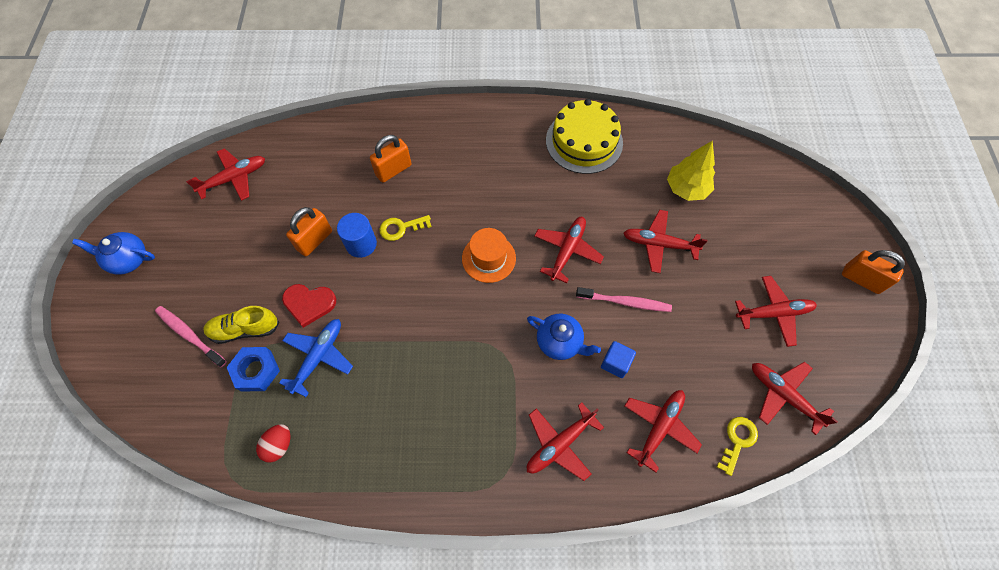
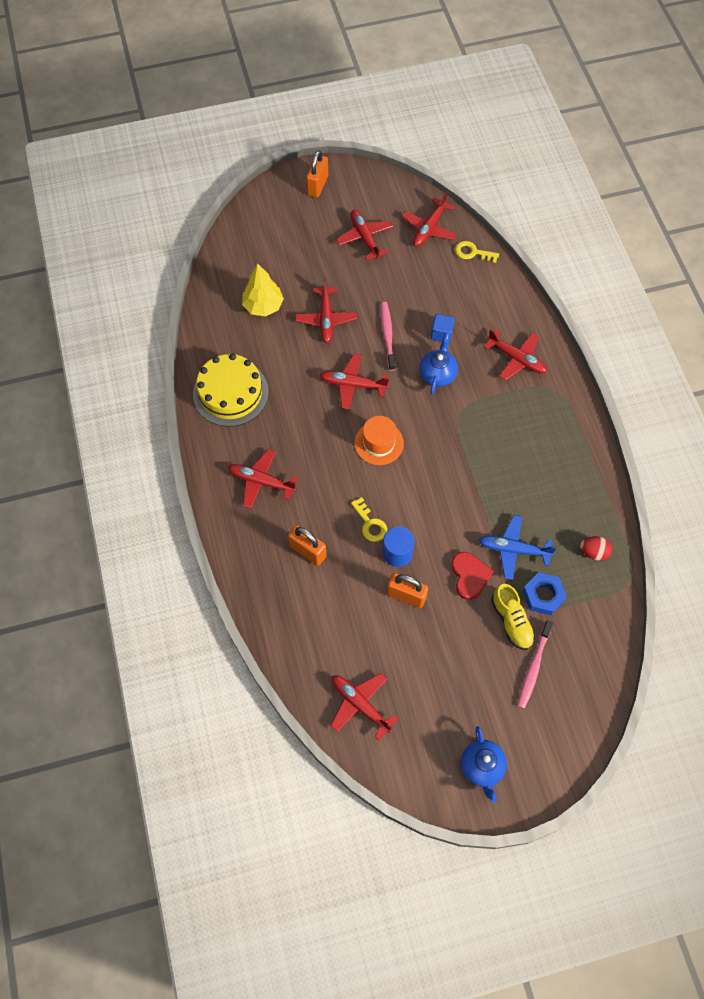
camera: 105 degrees left, 0 degrees up
(659, 427) = (481, 299): red plane -> red plane (261, 481)

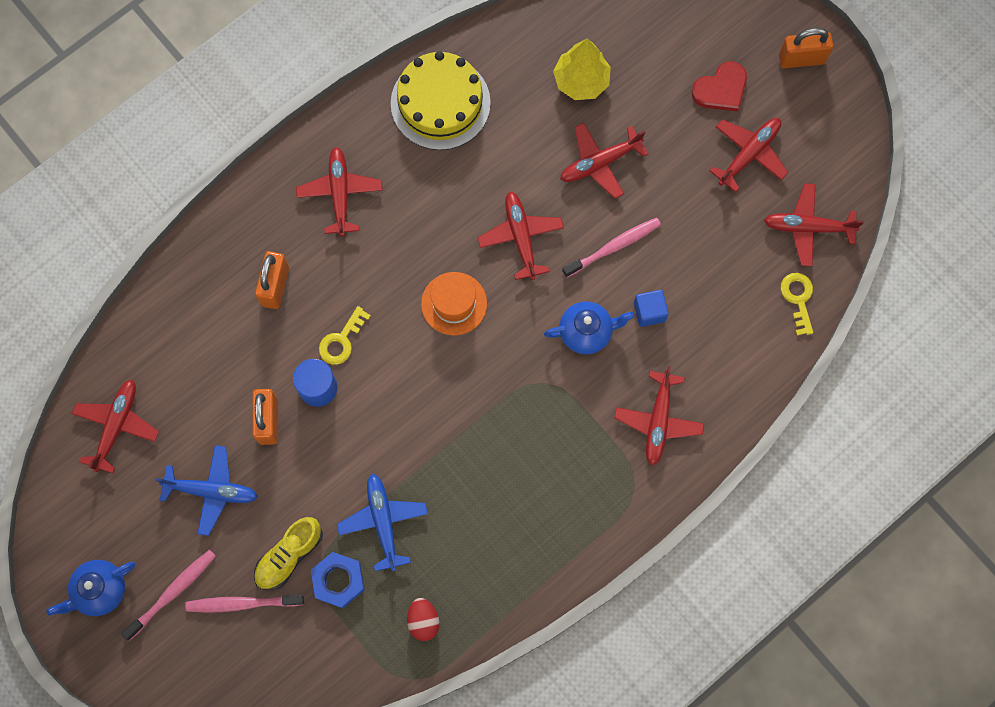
camera: 65 degrees right, 10 degrees up
(441, 655) = (212, 491): none -> blue plane
(469, 576) = (326, 483): red heart -> red heart (721, 89)
(505, 713) = (173, 592): none -> pink toothbrush

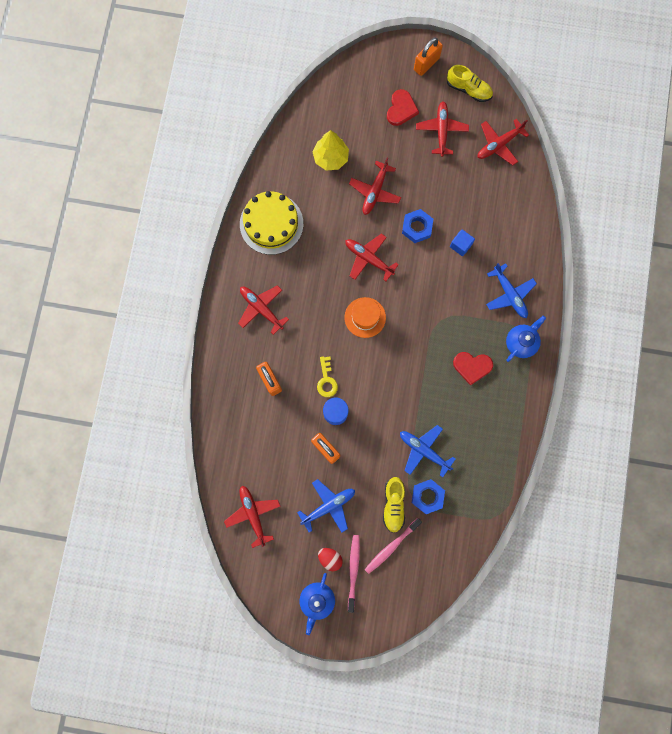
camera: 40 degrees left, 5 degrees up
(423, 621) = (483, 481): red egg -> red egg (330, 558)
(532, 470) = (472, 367): none -> red heart
(586, 332) = (439, 279): blue teapot -> blue teapot (521, 342)
(613, 247) = (417, 227): pink toothbrush -> blue nut
(658, 421) = (509, 294): red plane -> blue plane
(798, 299) = (523, 183): yellow key -> none
(828, 130) = (468, 89): none -> yellow shoe

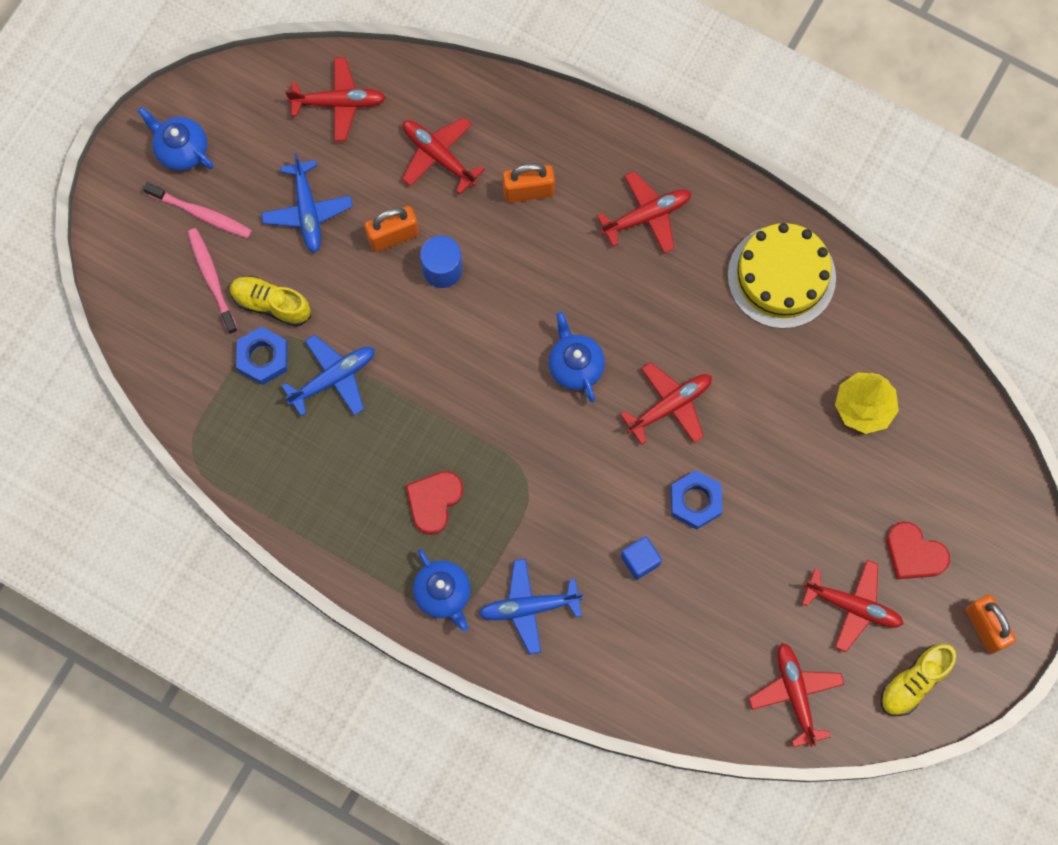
camera: 110 degrees right, 5 degrees down
(326, 380) = (497, 273): yellow key -> none
(330, 558) = (232, 187): red egg -> none
(365, 317) = (575, 365): orange hat -> blue teapot
(375, 192) = (780, 456): red plane -> red plane (438, 156)

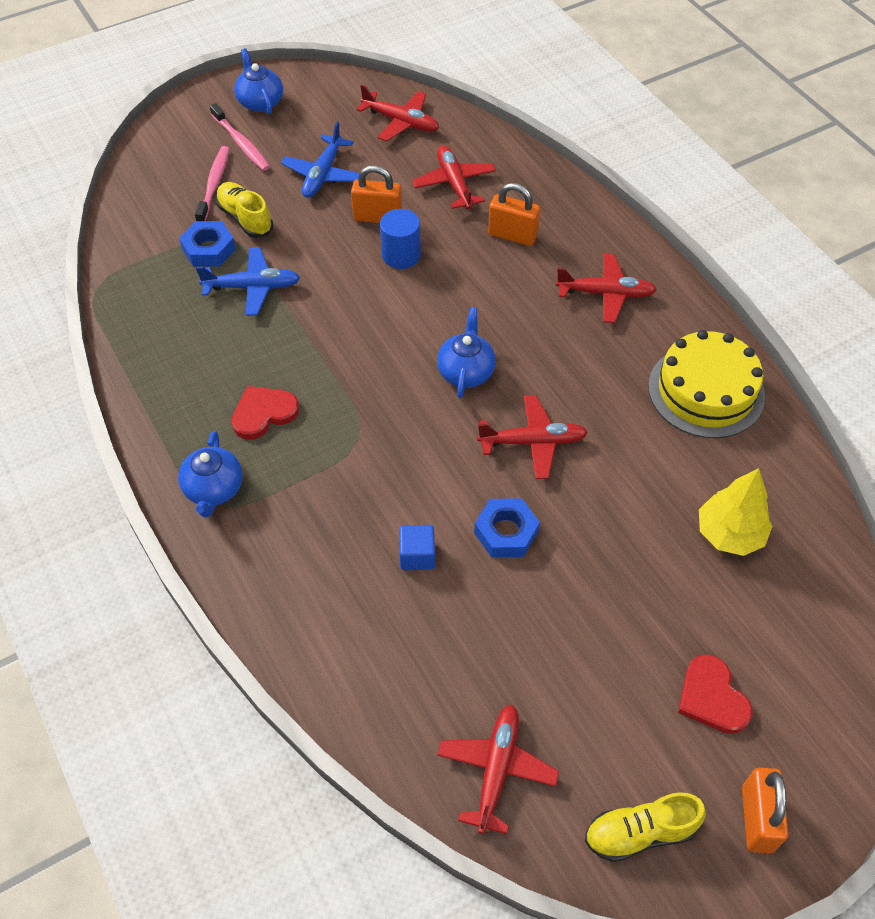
camera: 30 degrees right, 20 degrees down
(529, 607) = (282, 541): blue plane -> none
(853, 606) = (613, 714): red plane -> none

